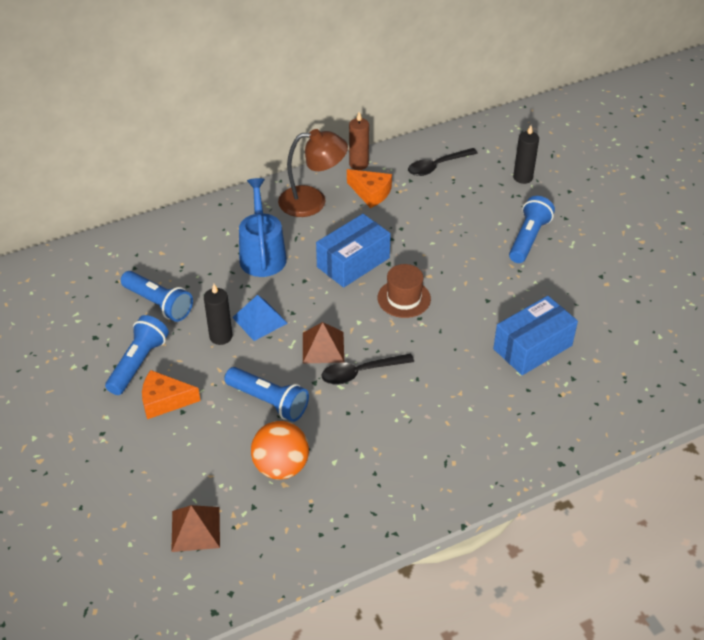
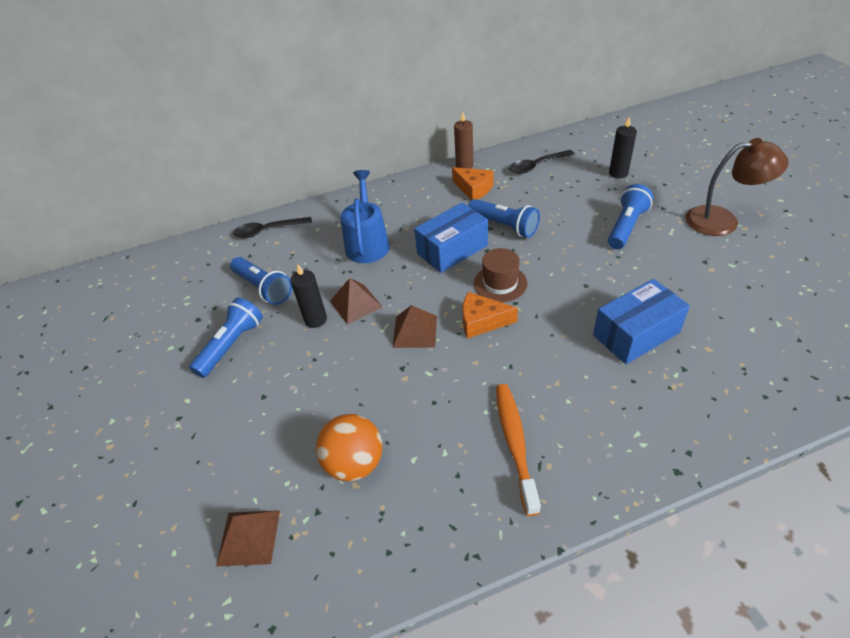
camera: 10 degrees right, 0 degrees up
(164, 400) = (248, 384): orange cheese -> orange cheese (482, 321)
(259, 320) = (355, 304): blue pyramid -> brown pyramid
(269, 401) = (352, 388): blue flashlight -> blue flashlight (504, 226)
(312, 201) = (420, 197): brown lamp -> brown lamp (722, 220)
(360, 373) = (451, 358): black spoon -> black spoon (268, 231)
(424, 445) = (515, 443): none -> orange toothbrush

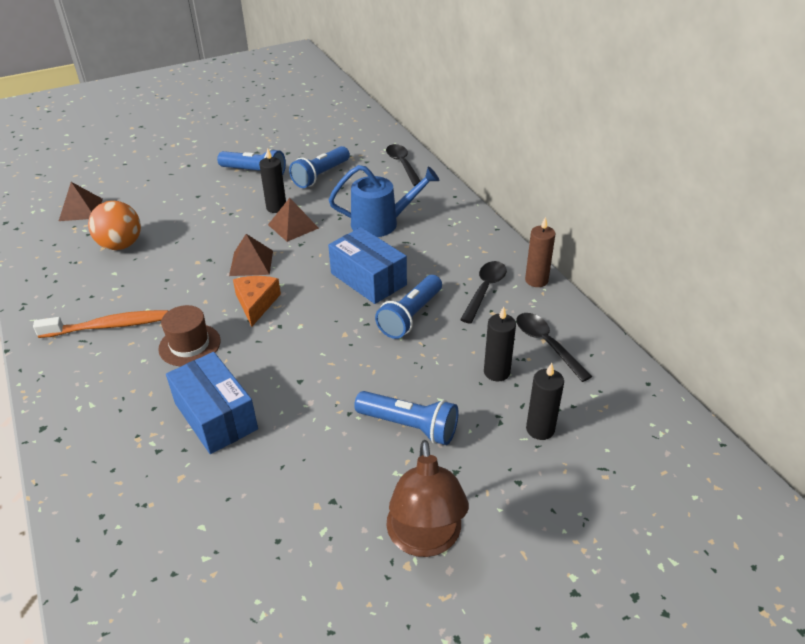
camera: 80 degrees right, 5 degrees down
(474, 189) = (485, 290): orange cheese -> black spoon
(500, 283) = (310, 314): brown hat -> brown hat (189, 345)
(566, 187) = (496, 372): none -> black candle

